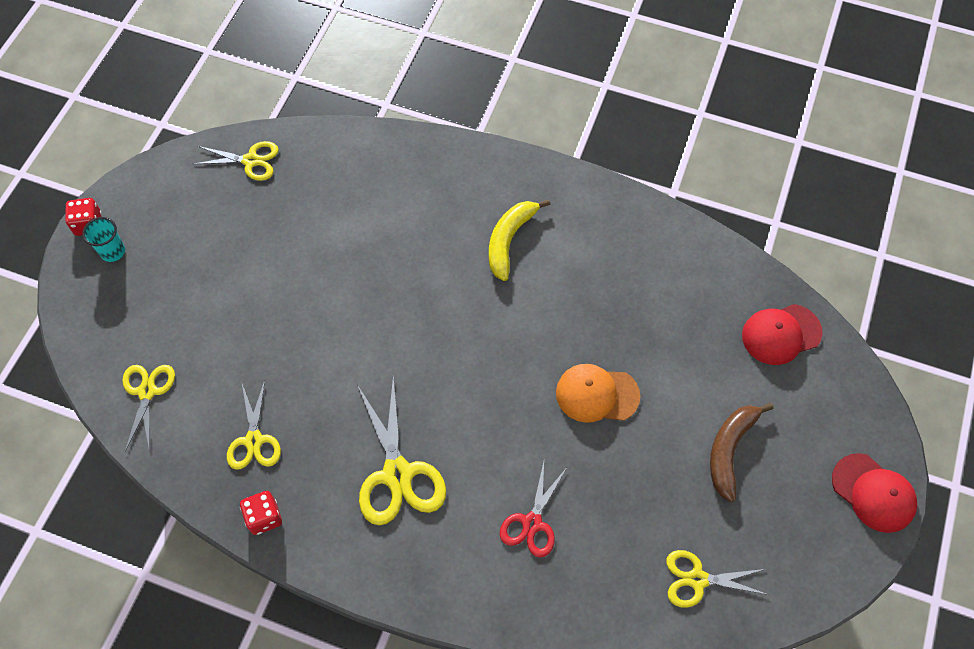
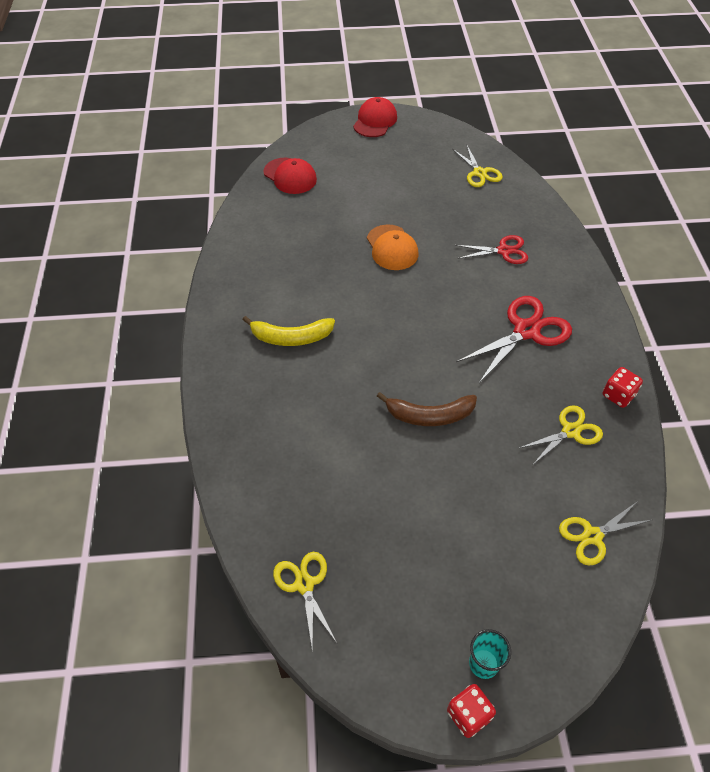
camera: 115 degrees left, 10 degrees down
(397, 474) = (526, 331): yellow scissors -> red scissors
(729, 450) = (388, 179): brown banana -> brown banana (429, 415)

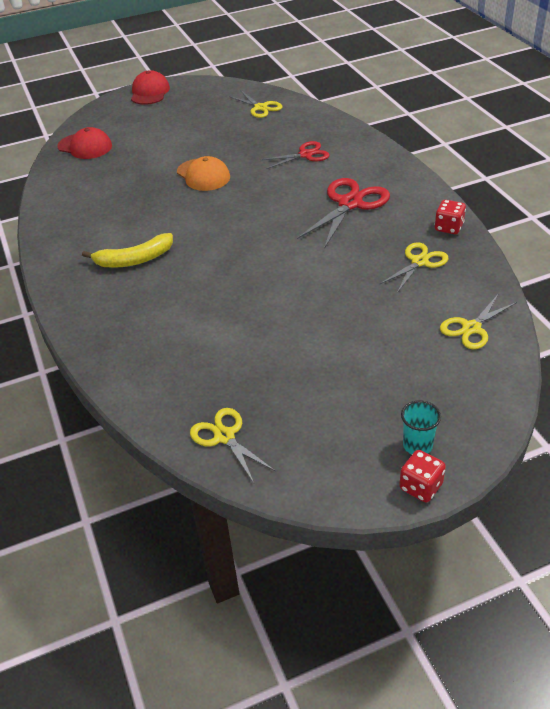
camera: 15 degrees left, 10 degrees down
(429, 415) = (289, 283): brown banana -> none

